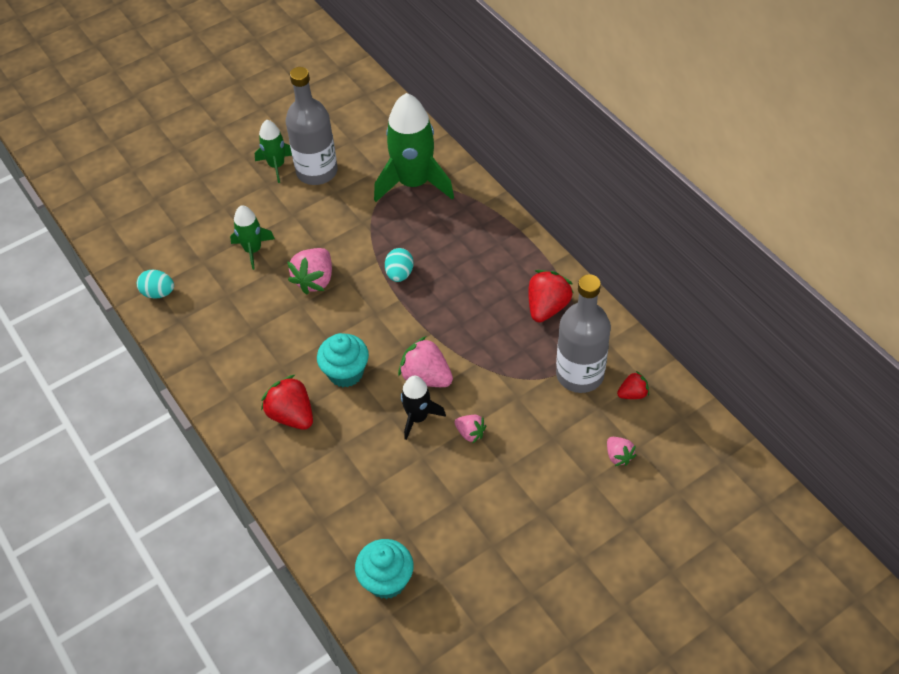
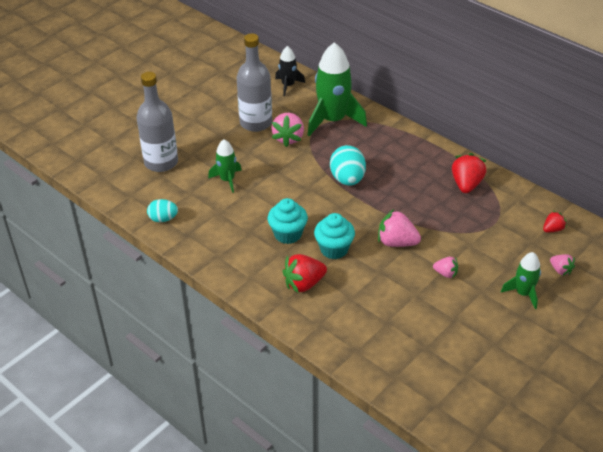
camera: 15 degrees left, 10 degrees down
(276, 165) = (223, 123): green rocket -> green rocket (523, 293)
(291, 415) = (304, 284): red strawberry -> red strawberry turned 60 degrees counterclockwise
(315, 280) = (284, 192): pink strawberry -> pink strawberry (288, 138)
(386, 580) = (425, 381): turquoise cupcake -> turquoise cupcake (288, 234)
(399, 274) = (347, 179): turquoise egg -> turquoise egg, size x1.61
(418, 417) = (402, 270): black rocket -> black rocket (288, 85)
(580, 374) = (509, 223): grey bottle -> grey bottle (161, 162)

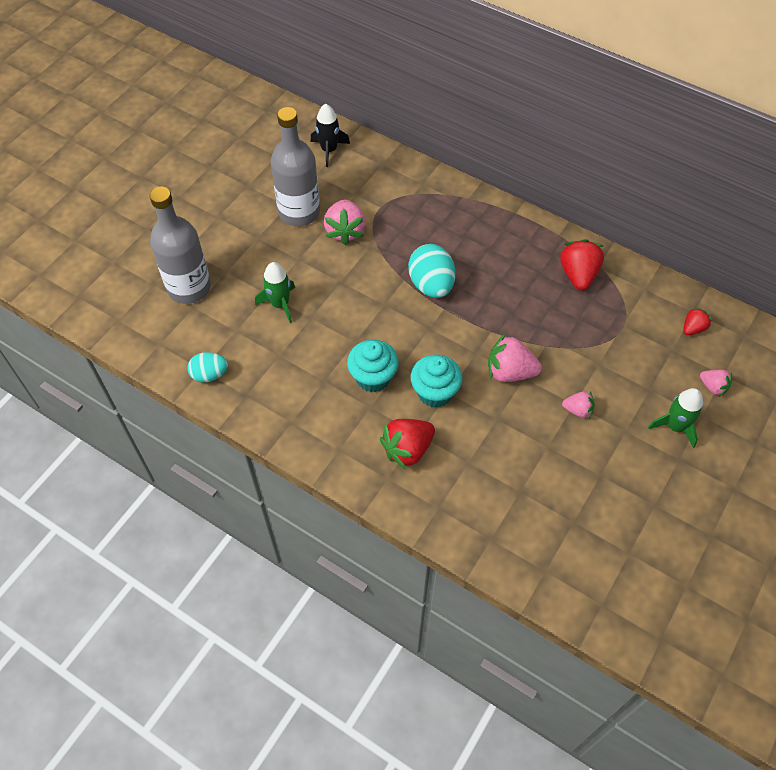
camera: 10 degrees left, 15 degrees up
(333, 120) = (396, 197): green rocket -> none

